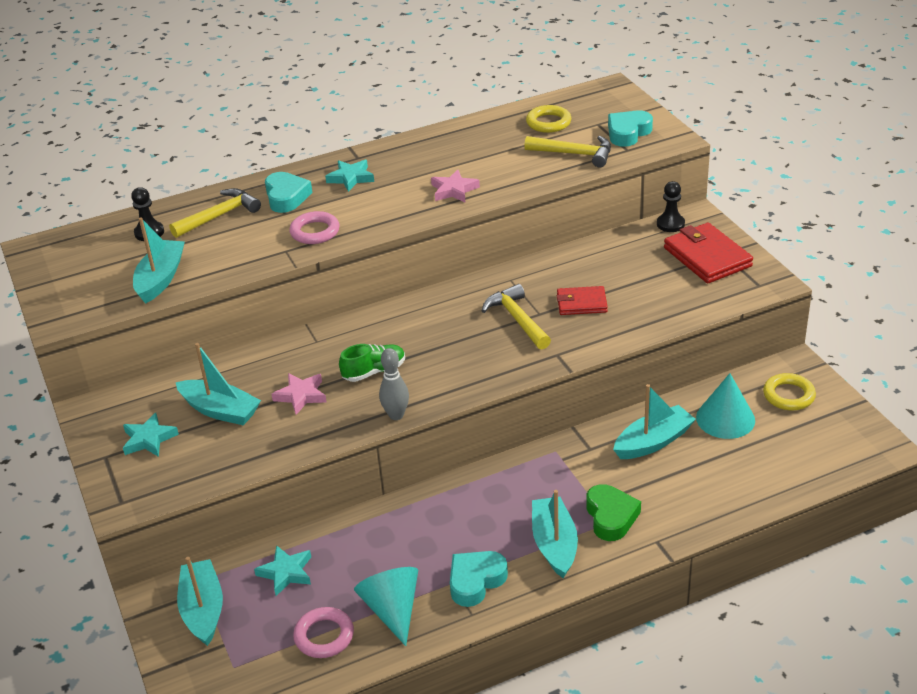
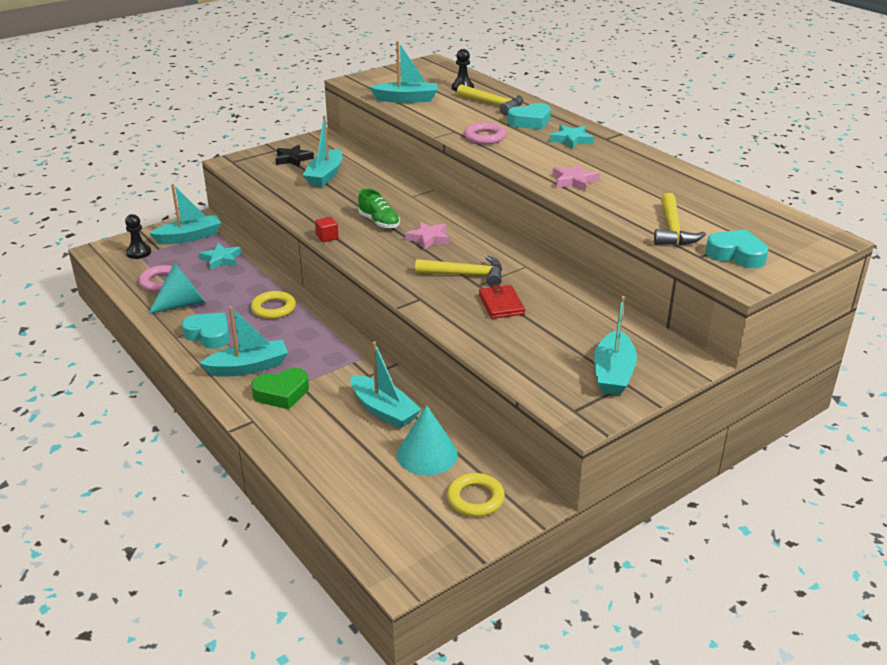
camera: 75 degrees right, 5 degrees down
(149, 439) = (293, 159): turquoise star -> black star
(301, 395) = (345, 200): pink star -> pink star (428, 238)
(396, 415) = (327, 237): grey bowling pin -> red cube
(517, 319) = (466, 275): yellow hammer -> yellow hammer turned 45 degrees clockwise
(548, 123) = (726, 212): yellow ring -> yellow ring (273, 308)
(670, 224) = (666, 346): black pawn -> black pawn (138, 252)
(707, 257) = (613, 373): red wallet -> turquoise boat

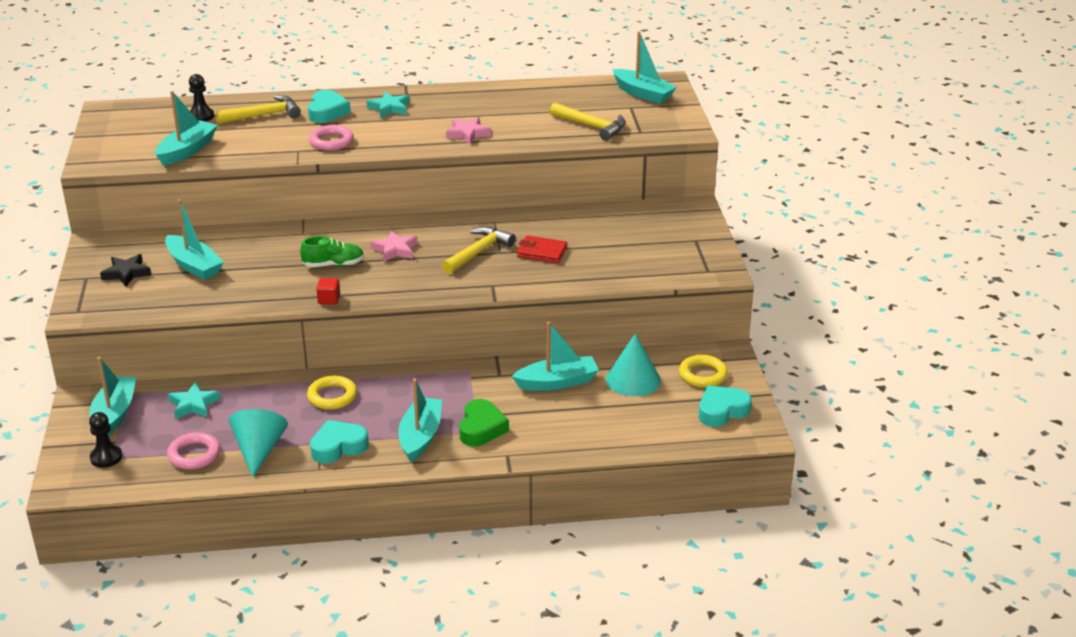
camera: 60 degrees left, 0 degrees up
(613, 373) = (678, 240): turquoise boat -> turquoise boat (643, 94)
(736, 255) = (651, 119): turquoise heart -> turquoise heart (722, 411)

